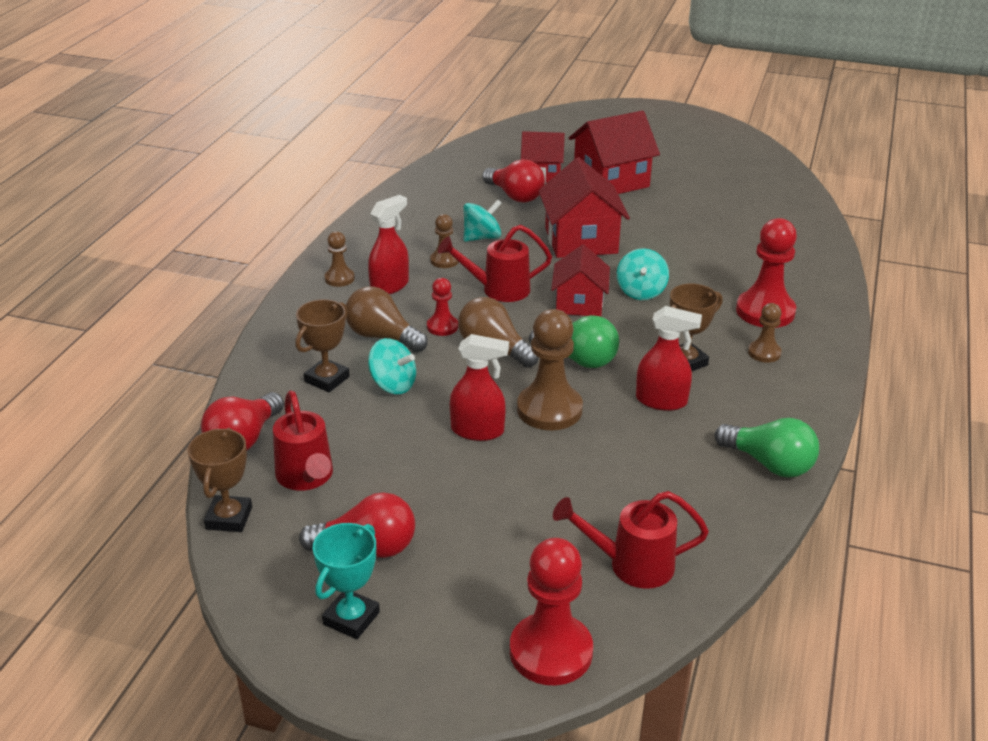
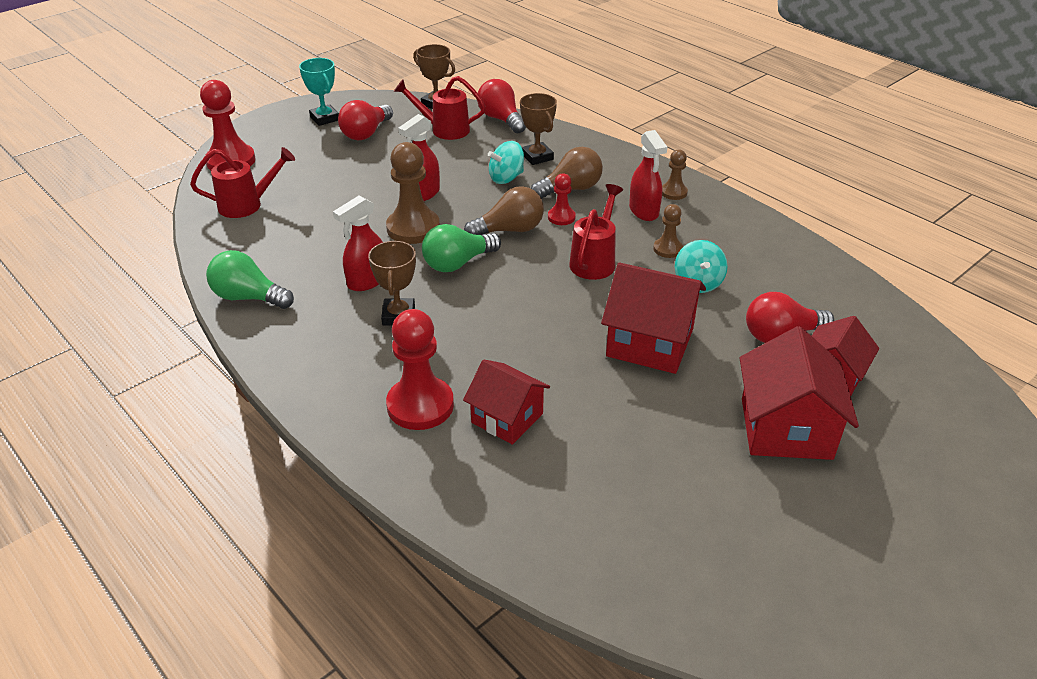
camera: 120 degrees right, 5 degrees up
(579, 303) = (536, 295): red house -> red house (507, 418)
(632, 565) = (246, 205): red watering can -> red watering can turned 45 degrees clockwise
(641, 291) = (524, 340): turquoise spinning top -> none
(764, 353) = (364, 368): brown pawn -> none
(769, 464) = (249, 297): green light bulb -> green light bulb turned 45 degrees clockwise

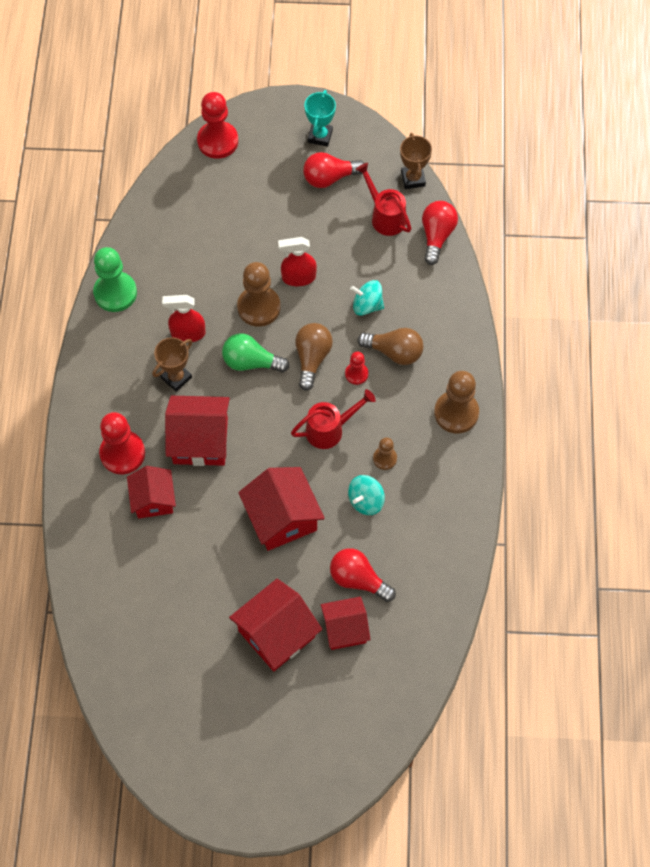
camera: 45 degrees right, 25 degrees up
(246, 205) = (186, 200): red watering can -> none
(249, 297) = (115, 293): green light bulb -> green pawn
(489, 342) = (200, 440): none -> red house
(509, 230) = (312, 358): brown light bulb -> brown light bulb turned 105 degrees counterclockwise
(537, 157) = (412, 300): brown trophy -> none
(644, 211) = (414, 413): red spray bottle -> none
(673, 192) = (456, 413): brown pawn -> brown pawn, size x1.89

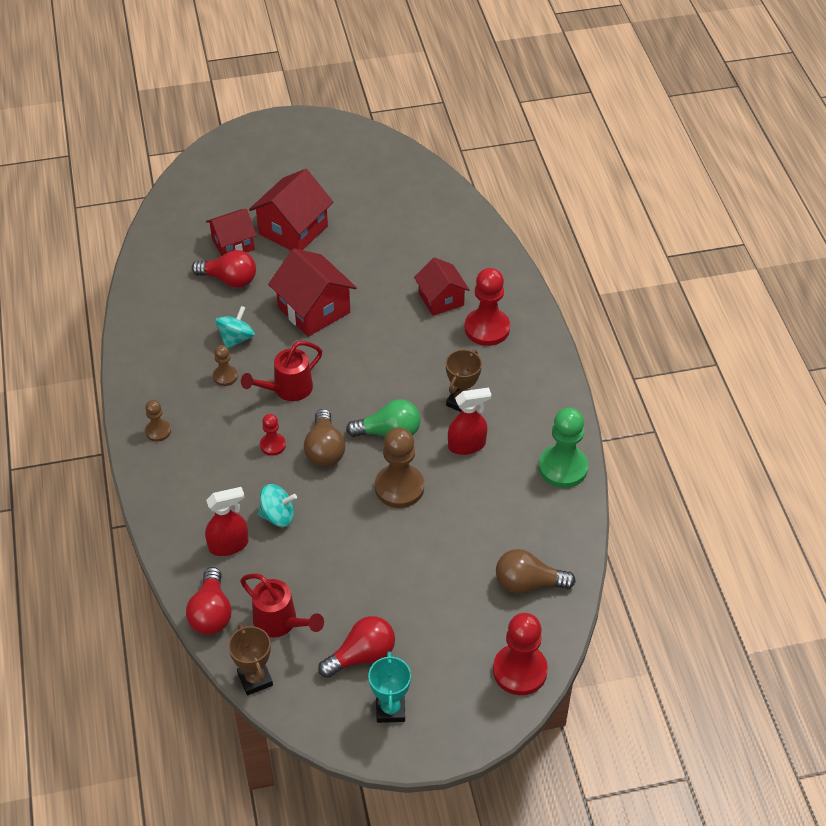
camera: 165 degrees right, 15 degrees down
(200, 440) = (415, 354): red house -> none
(298, 277) = (365, 528): red spray bottle -> red spray bottle (229, 545)
(394, 352) = (236, 475): brown light bulb -> brown light bulb (528, 583)
(456, 413) = (158, 431): brown pawn -> brown pawn, size x0.53

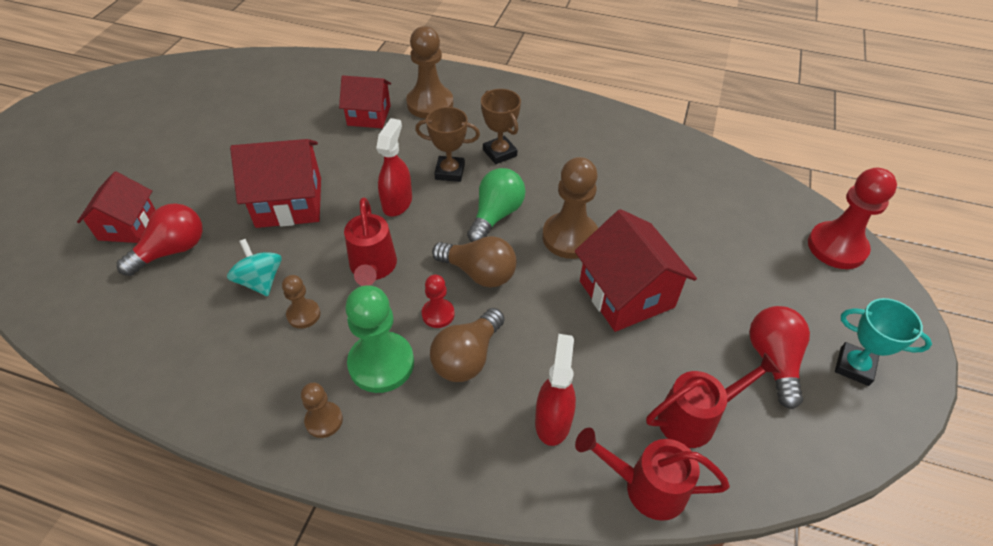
camera: 60 degrees left, 0 degrees up
(211, 613) = (646, 487): red light bulb -> red watering can
(255, 679) = (769, 482): brown trophy -> brown trophy (450, 172)
(278, 516) = (540, 353): turquoise spinning top -> none
(293, 230) = (168, 172): red house -> red house (626, 294)
(467, 445) = (552, 171): red spray bottle -> red spray bottle (397, 203)
(487, 328) = (430, 104): red pawn -> brown pawn
(528, 583) = (737, 199): brown light bulb -> brown light bulb (467, 357)
(563, 468) = (620, 127): green pawn -> green pawn (381, 363)

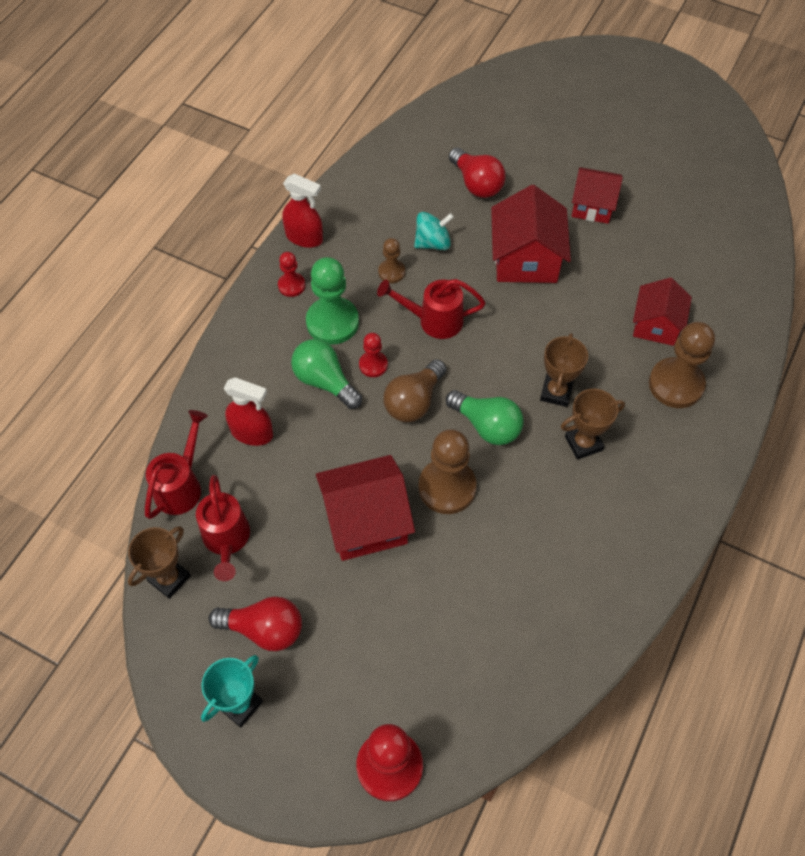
camera: 100 degrees right, 10 degrees up
(128, 226) = (509, 152): red house -> red house (592, 206)
(324, 420) = (291, 285): brown pawn -> red pawn
(397, 203) = (515, 343): red spray bottle -> red spray bottle (304, 237)
(467, 357) = (325, 381): brown light bulb -> green light bulb
(764, 469) = (169, 578): none -> brown trophy

